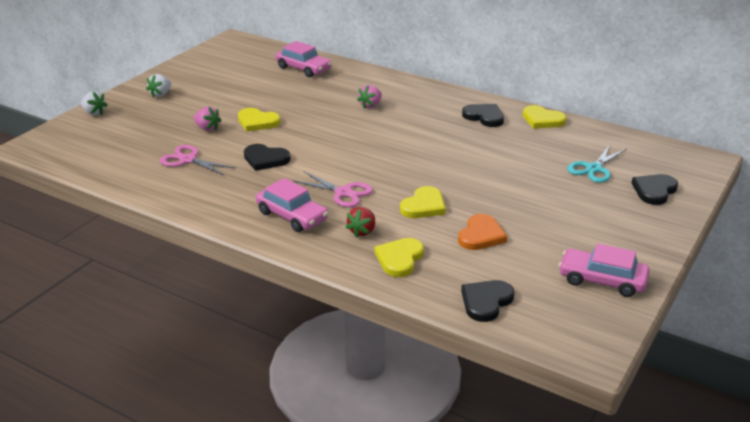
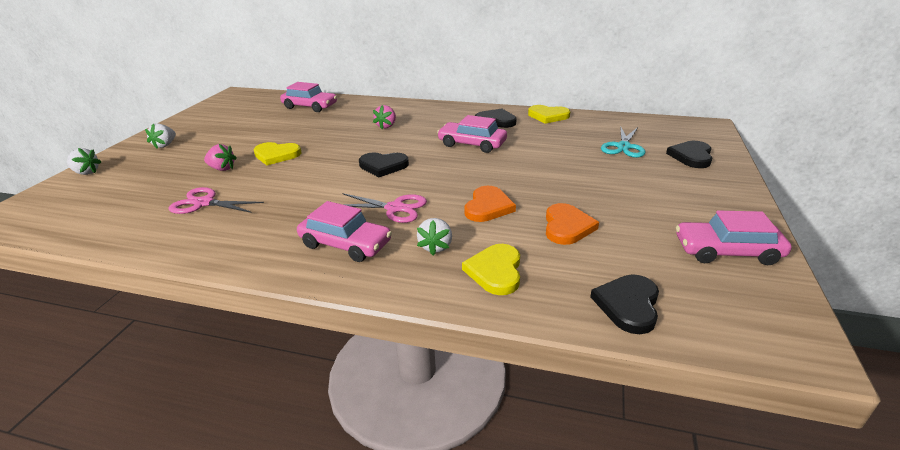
camera: 15 degrees left, 0 degrees up
(265, 159) = (295, 188): black heart -> black heart (383, 166)
(362, 231) = (436, 247): red strawberry -> white strawberry
(423, 206) = (488, 207): yellow heart -> orange heart
(444, 140) = (472, 144): none -> pink car

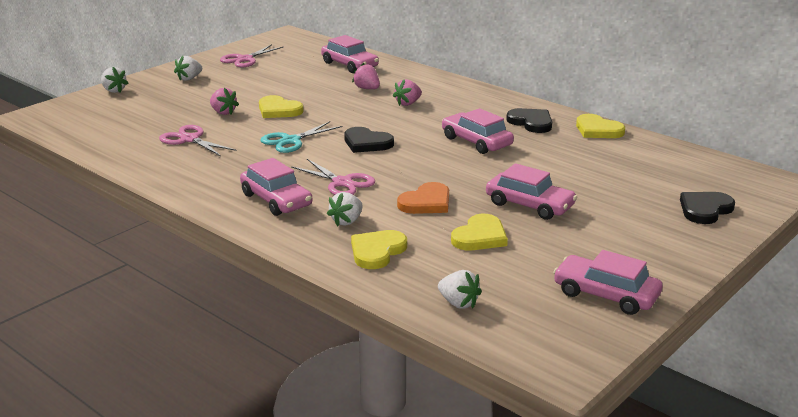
camera: 25 degrees right, 5 degrees down
(210, 119) = (245, 59): none -> pink scissors
(341, 121) = (367, 88): none -> pink strawberry
(567, 227) = (480, 237): orange heart -> yellow heart
(571, 186) = (529, 205): none -> pink car
(623, 147) = (639, 182): turquoise scissors -> turquoise scissors (291, 141)
(628, 305) = (458, 303): black heart -> white strawberry

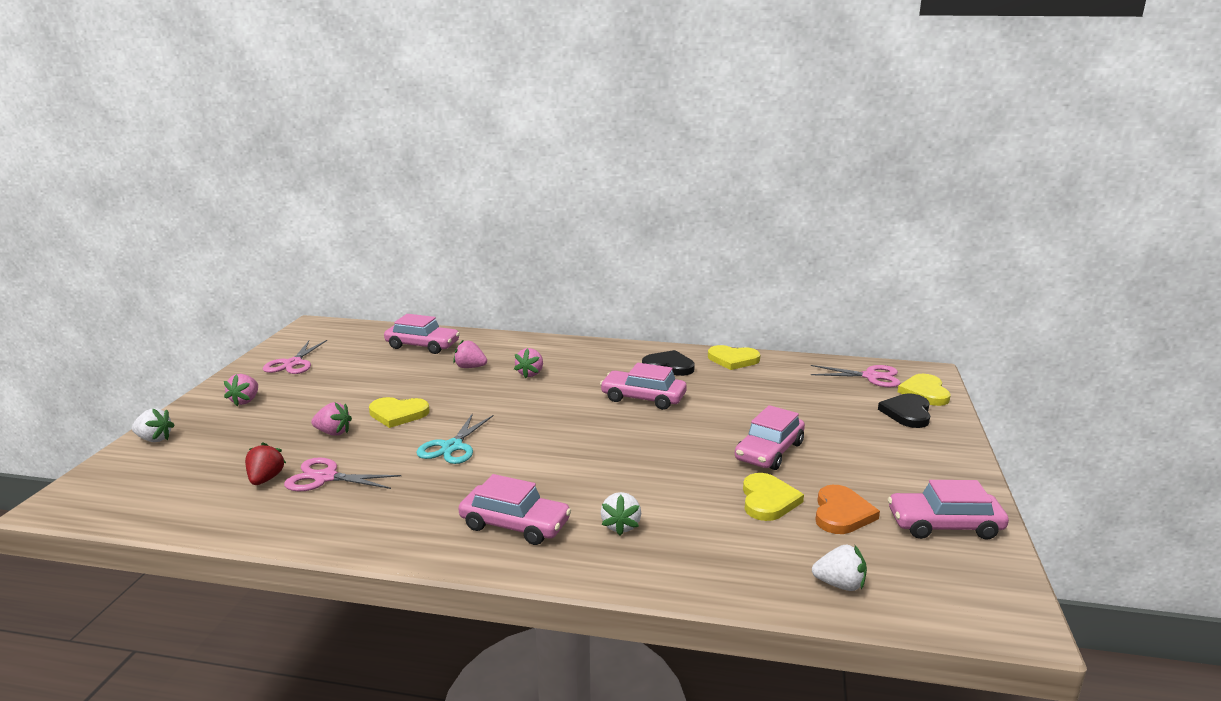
camera: 30 degrees left, 5 degrees down
(153, 131) = (265, 479): none -> red strawberry
(189, 78) = (245, 401): white strawberry -> pink strawberry
(342, 183) = (564, 481): pink scissors -> pink scissors (871, 377)
(367, 143) = (538, 428): black heart -> none
(377, 251) = (693, 552): yellow heart -> yellow heart (925, 392)
(426, 202) = (674, 478): orange heart -> orange heart (841, 513)
(529, 205) = (769, 451): pink car -> pink car turned 120 degrees clockwise

